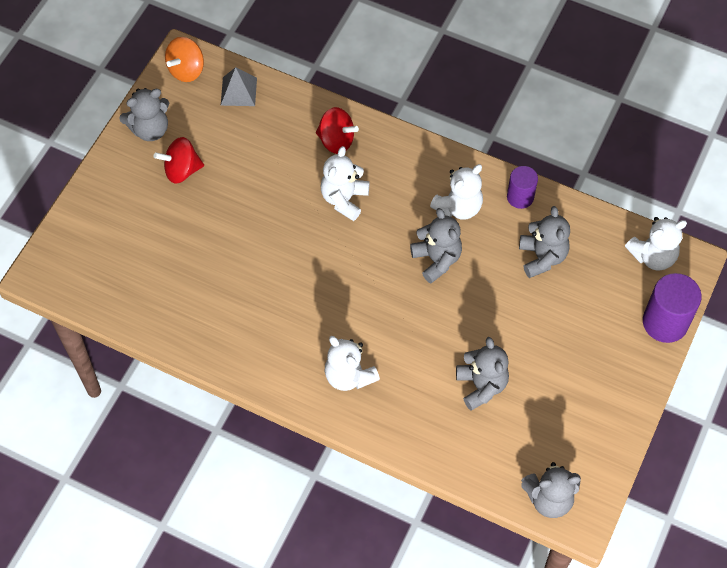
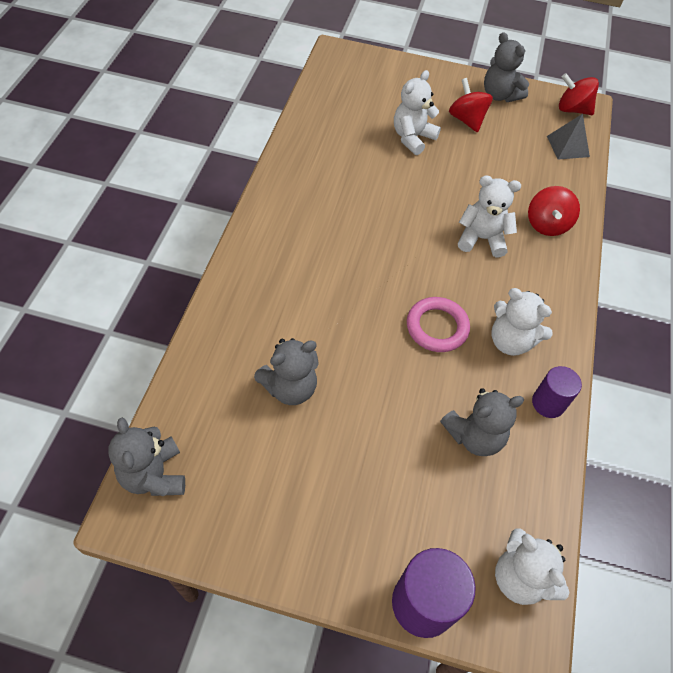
camera: 75 degrees right, 5 degrees down
(186, 70) = (572, 109): orange spinning top -> red spinning top
(349, 376) = (281, 266): white teddy bear -> white teddy bear (412, 138)
(436, 260) = (437, 327): grey teddy bear -> pink ring

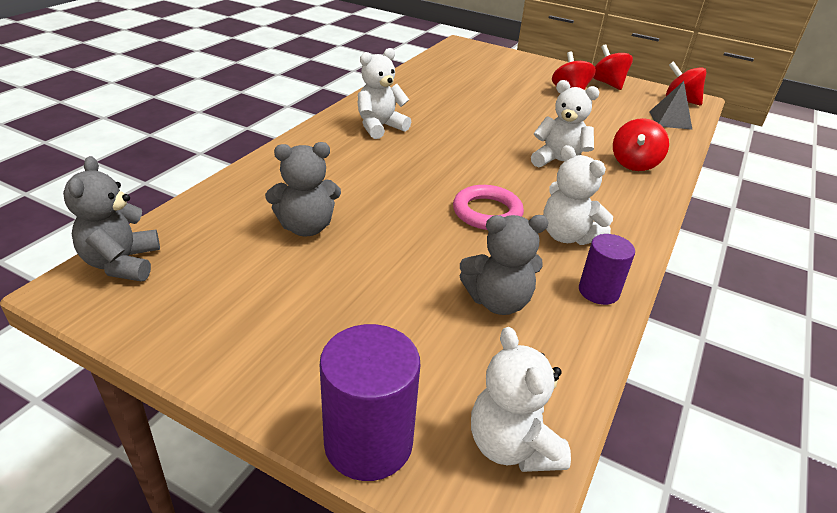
camera: 15 degrees right, 20 degrees down
(412, 138) = (512, 95): white teddy bear -> white teddy bear (380, 127)
(500, 95) = (608, 83): grey teddy bear -> red spinning top

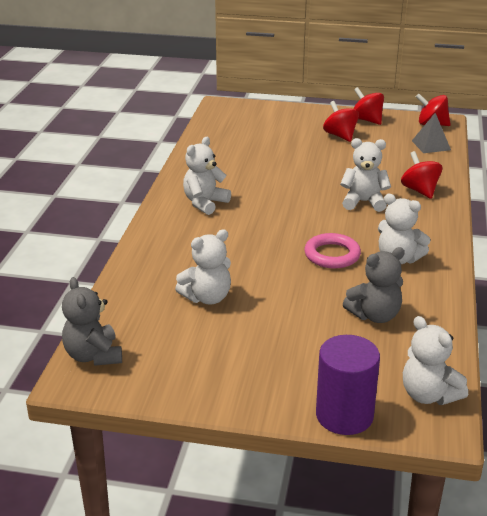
camera: 15 degrees left, 5 degrees down
(306, 227) = (207, 297): grey teddy bear -> white teddy bear
(598, 291) = (437, 292): purple cylinder -> none
(634, 164) = (420, 190): red spinning top -> red spinning top turned 150 degrees clockwise

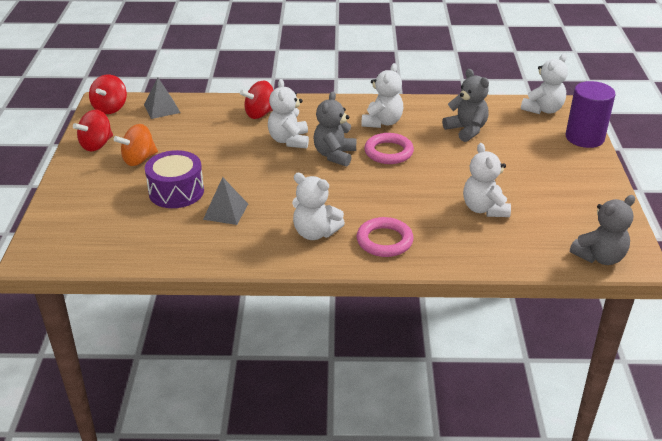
camera: 100 degrees left, 5 degrees up
(179, 234) = (384, 241): none -> pink ring
(207, 297) = (484, 209): white teddy bear -> white teddy bear turned 150 degrees counterclockwise
(250, 168) = (226, 211): none -> grey pyramid
(286, 149) = (176, 191): none -> purple drum
(331, 223) = (334, 155): none -> grey teddy bear
(340, 136) = (139, 159): red spinning top -> orange spinning top

